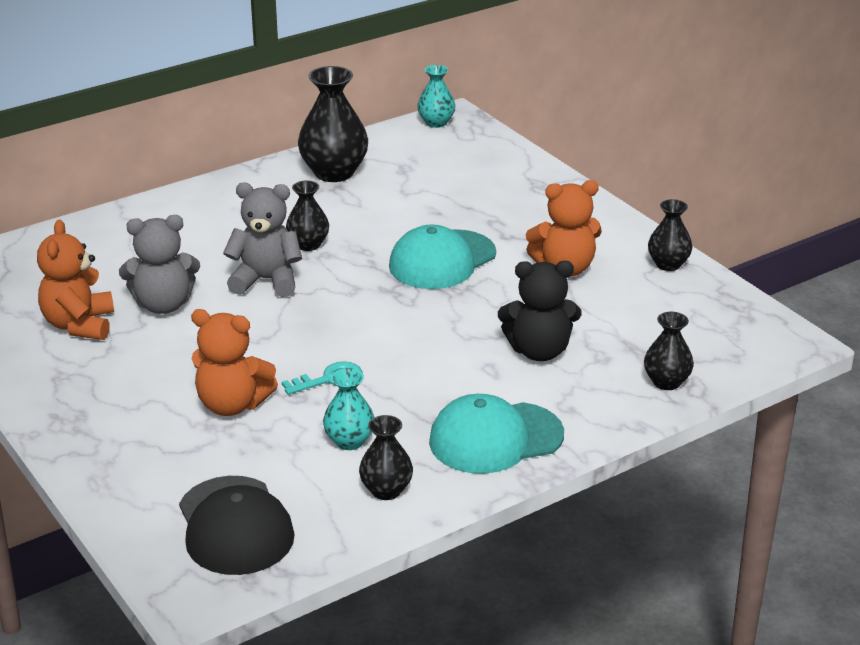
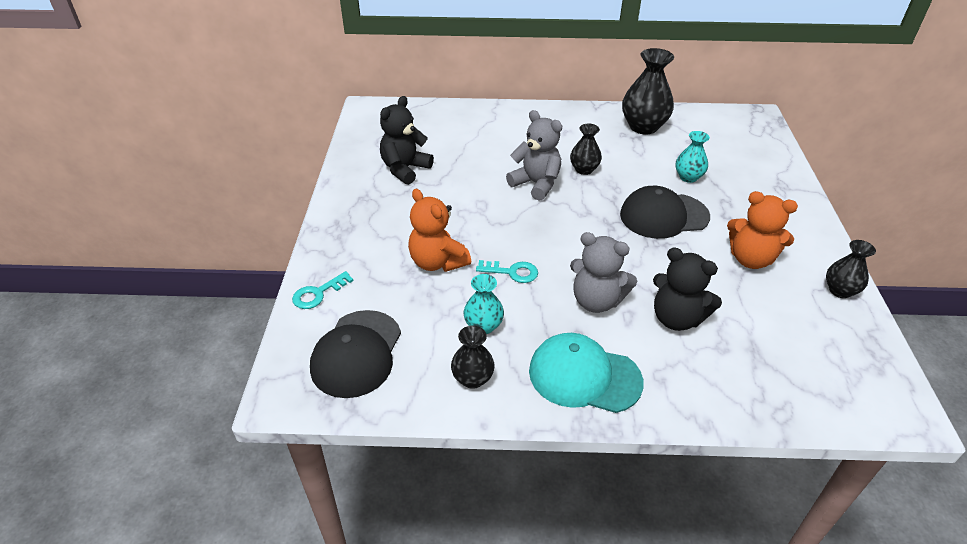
camera: 35 degrees right, 10 degrees up
(79, 325) = (405, 169): orange teddy bear -> black teddy bear
(120, 494) = (318, 293): none -> turquoise key
(163, 305) = (462, 175): grey teddy bear -> grey teddy bear (596, 301)
(436, 122) = (742, 115): turquoise vase -> turquoise vase (688, 177)
(442, 260) = (663, 216): turquoise cap -> black cap
(666, 382) = (760, 395): black vase -> none

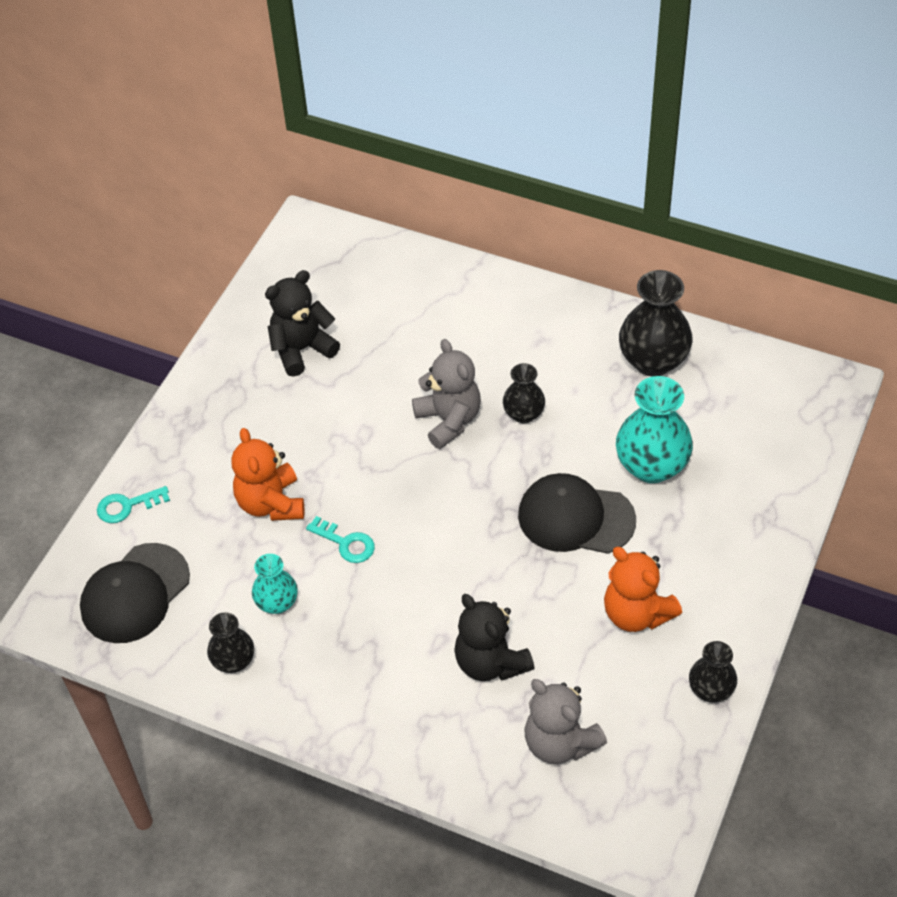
camera: 25 degrees right, 10 degrees up
(584, 376) = (346, 696): turquoise cap -> none
(596, 301) = (416, 611): grey teddy bear -> grey teddy bear (560, 742)
(688, 177) = (651, 466): turquoise vase -> turquoise vase, size x1.74

